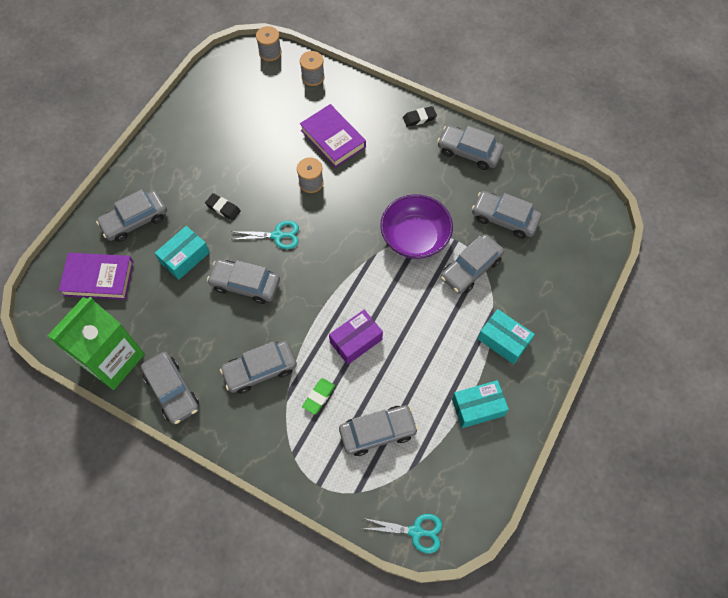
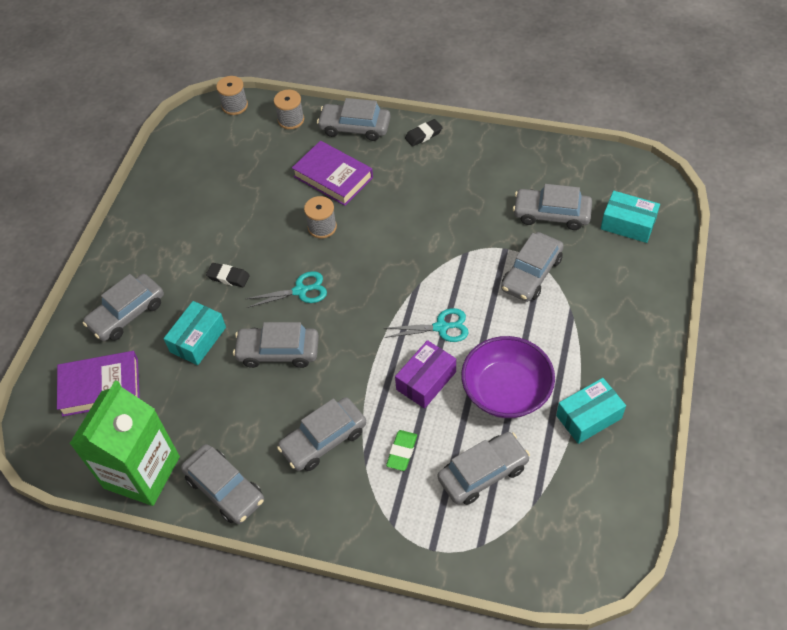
camera: 10 degrees left, 10 degrees down
(415, 237) = (458, 256): purple bowl -> purple bowl (506, 391)
(416, 531) = (563, 571): turquoise scissors -> turquoise scissors (441, 327)
(469, 152) = (489, 156): grey car -> grey car (355, 127)
(503, 340) = (593, 339): turquoise box -> turquoise box (628, 224)

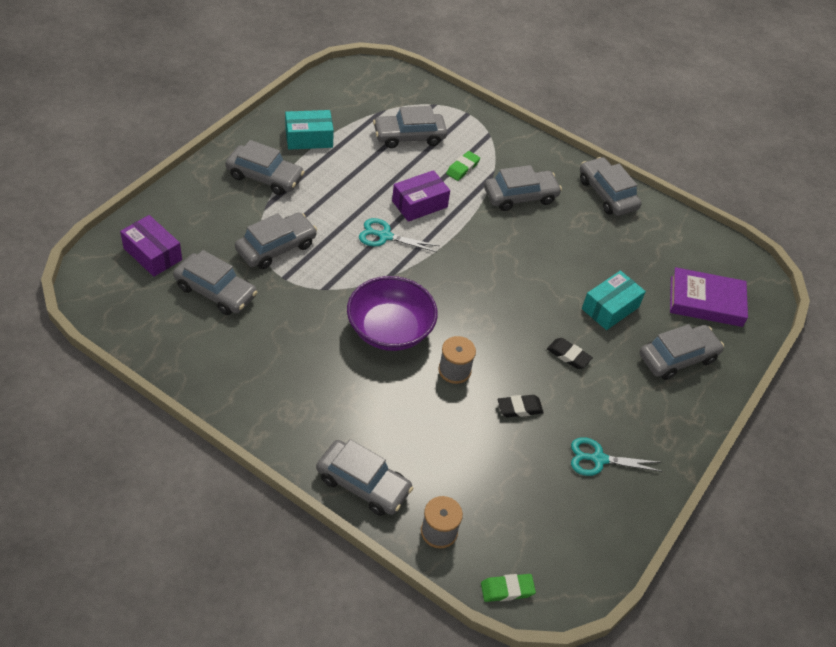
camera: 170 degrees left, 5 degrees down
(142, 472) = (672, 227): green carton -> none
(235, 106) = (507, 589): grey spool -> green eraser
(278, 351) = (538, 271): grey car -> grey car (265, 177)
(300, 291) = (500, 314): turquoise scissors -> turquoise scissors (598, 459)
(333, 177) = (419, 425): purple book -> none
(423, 135) = (287, 437): black eraser -> black eraser (519, 408)
(506, 391) = (360, 175): purple bowl -> purple bowl (390, 330)
(628, 224) = (153, 254): turquoise box -> purple box

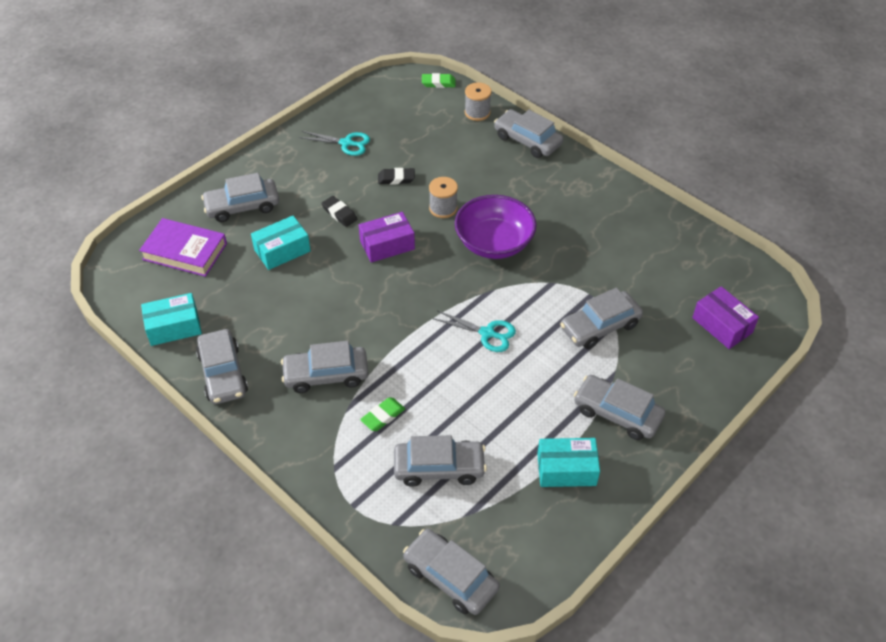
camera: 165 degrees left, 0 degrees up
(216, 291) = (654, 285): grey car -> grey car (450, 577)
(419, 204) = (443, 370): purple box -> purple box (387, 245)
(670, 229) = (174, 327): none -> turquoise box

